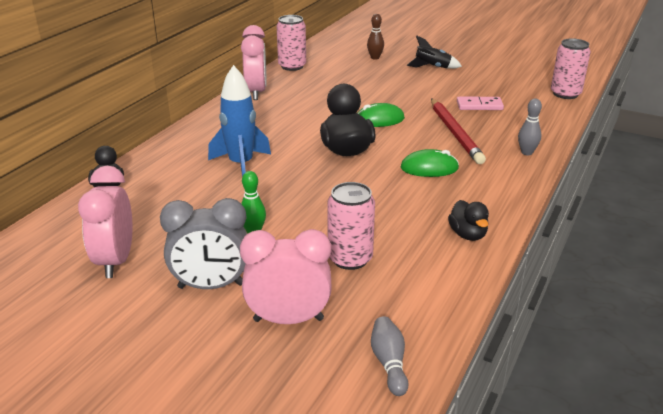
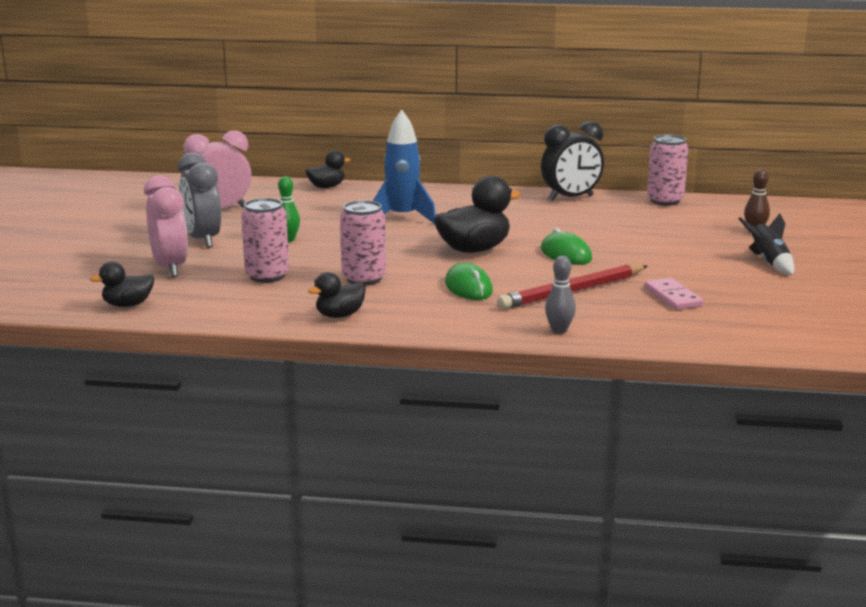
camera: 70 degrees right, 10 degrees down
(256, 92) = (571, 198): pink clock -> black clock
(389, 363) = (128, 305): grey bowling pin -> black duck
(565, 94) = (789, 344): pink can -> pink can (364, 279)

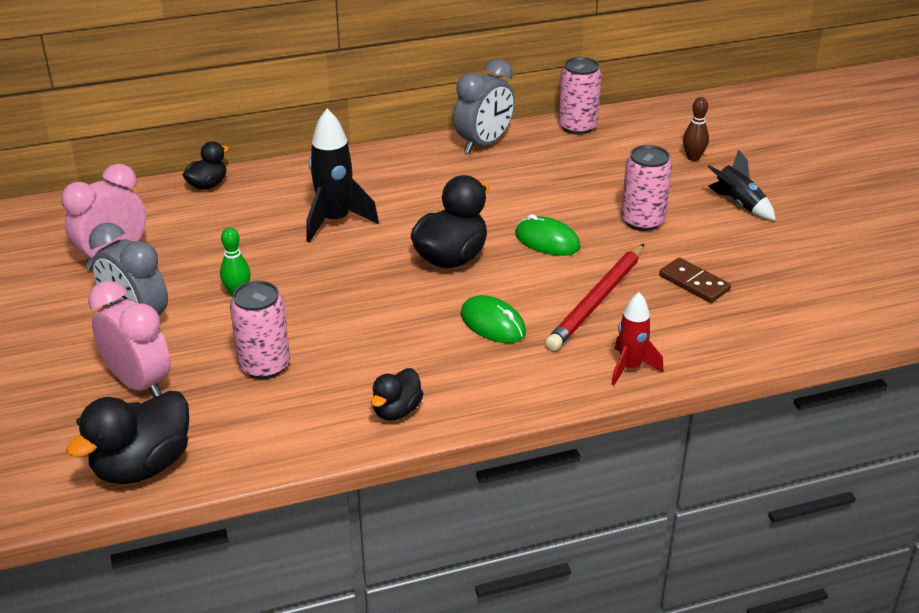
camera: 25 degrees left, 15 degrees up
(128, 305) = (142, 466): black duck -> black duck, size x1.74
(364, 279) = (374, 340): pink can -> pink can (642, 221)
(402, 218) = (335, 221): blue rocket -> black rocket
(559, 330) = (630, 368): grey bowling pin -> red rocket
(571, 198) = (484, 144): black clock -> grey clock
(673, 297) = (694, 283): pink domino -> brown domino

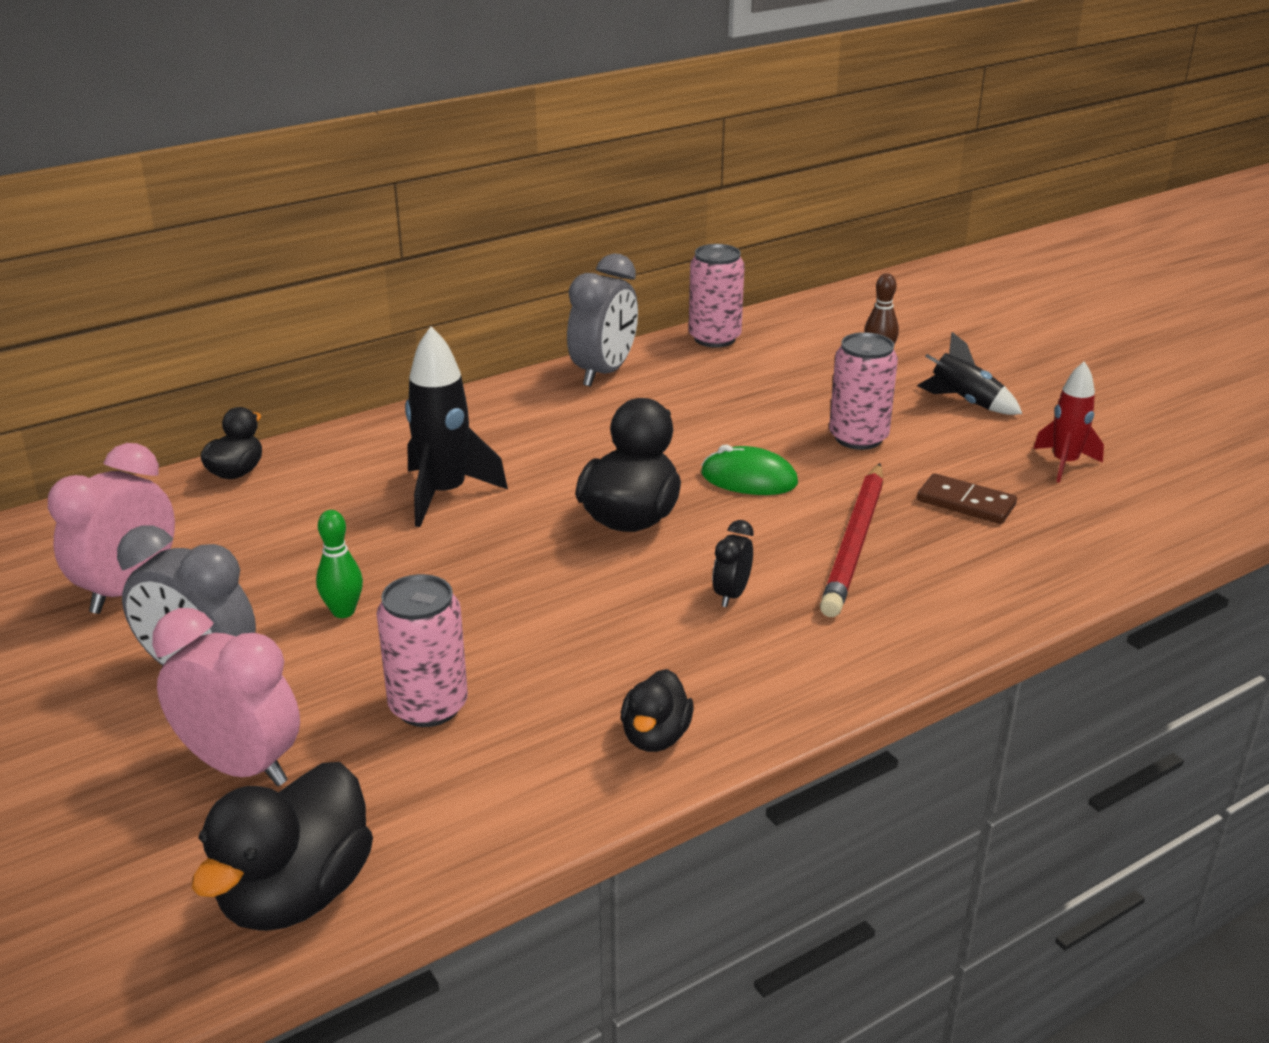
camera: 15 degrees left, 5 degrees down
(493, 323) = (731, 595): green mouse -> black clock
(630, 368) = (946, 623): red rocket -> red rocket (1064, 464)

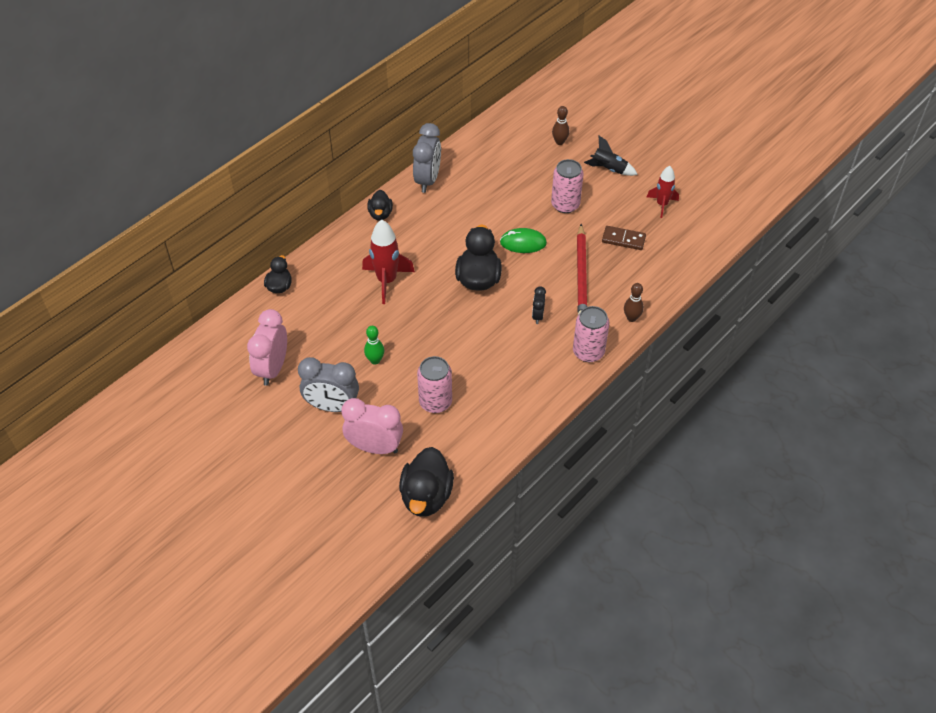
camera: 15 degrees left, 20 degrees up
(445, 494) = (387, 281): black rocket -> red rocket
(655, 737) = (532, 397): black duck -> black duck (380, 214)
(714, 338) = (474, 143): pink can -> pink can (588, 352)
(946, 631) = (631, 318): none -> brown bowling pin

